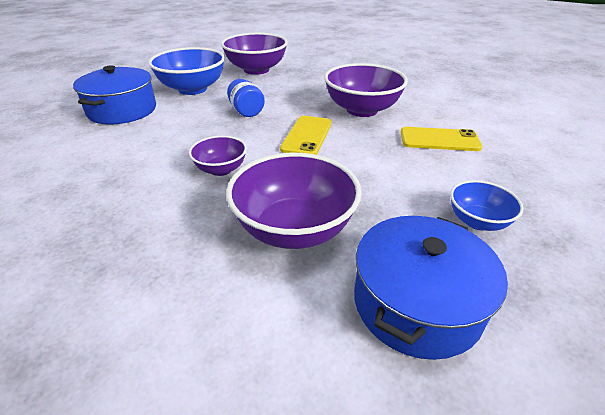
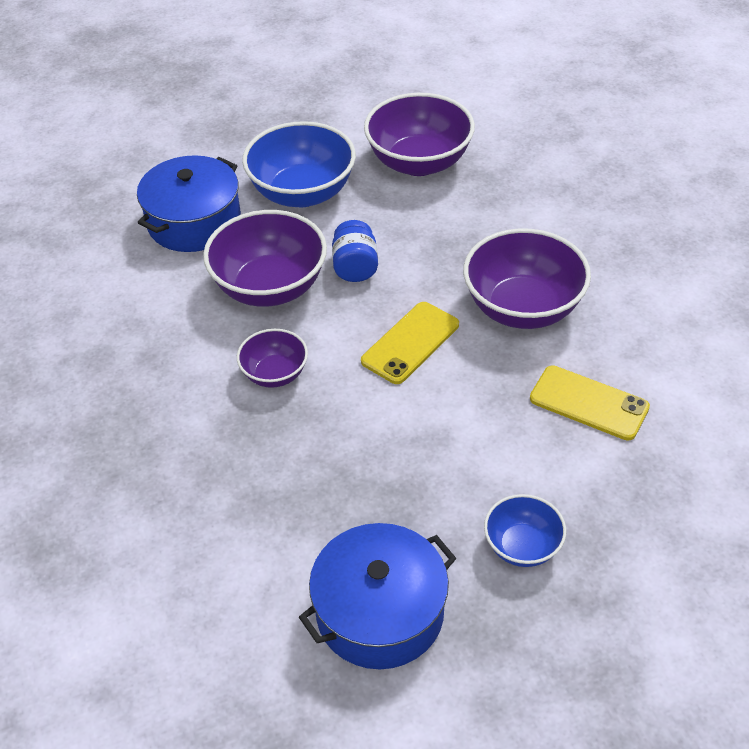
camera: 25 degrees right, 10 degrees up
(294, 229) = (313, 489): purple bowl -> purple bowl (270, 287)

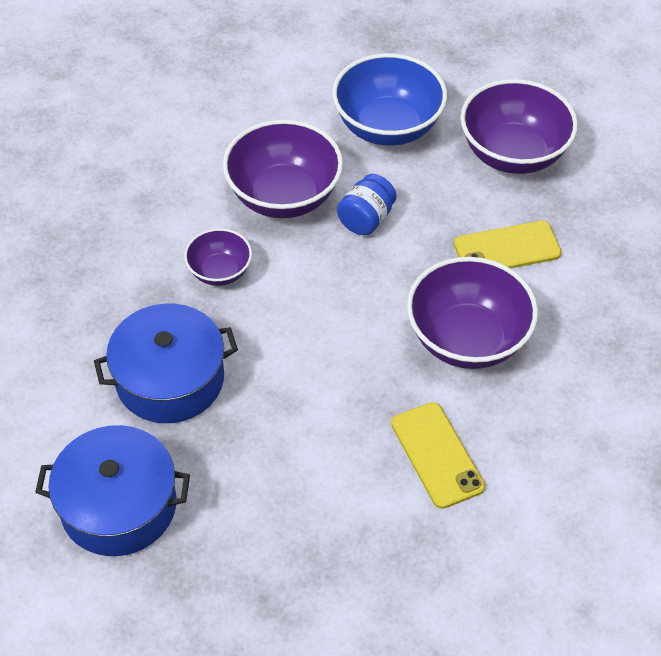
camera: 35 degrees right, 5 degrees up
(194, 222) = (279, 104): blue pot -> blue pot (170, 379)
(410, 343) = (346, 311): yellow phone -> yellow phone (507, 249)
(522, 546) = (266, 531): blue bowl -> none

